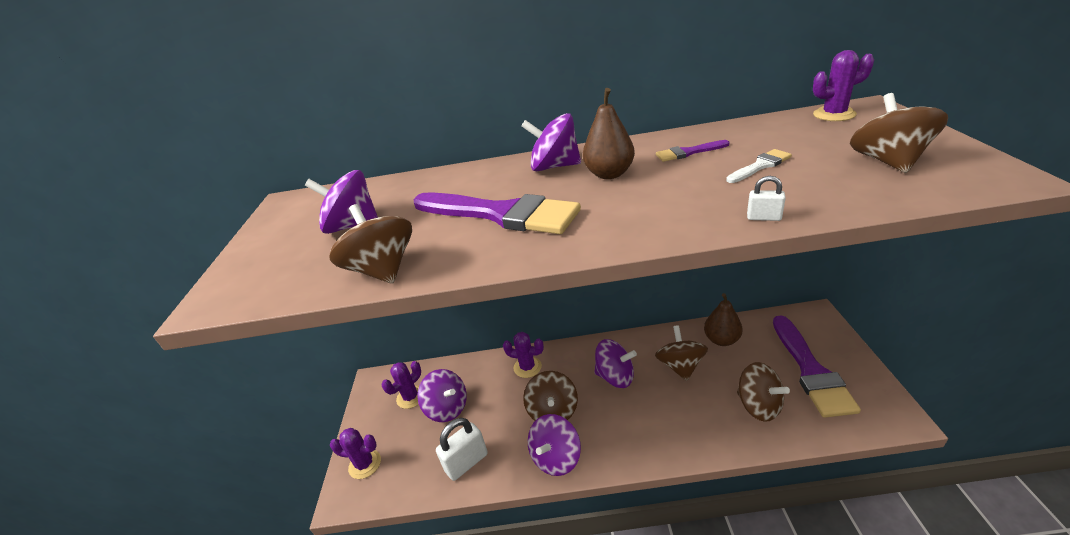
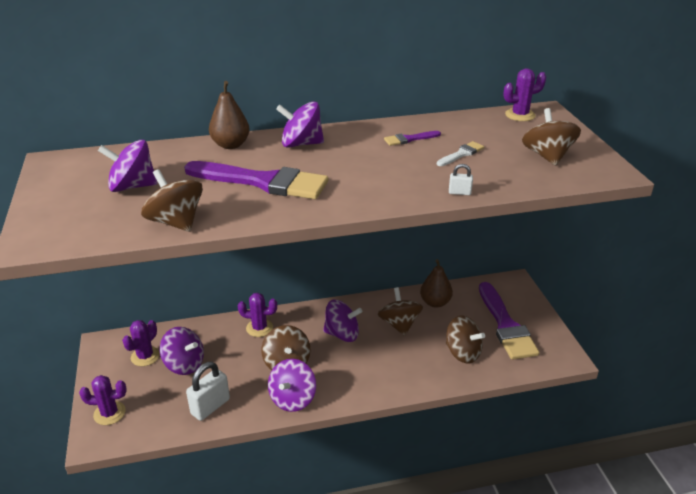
camera: 15 degrees left, 0 degrees up
(609, 174) = (347, 153): brown pear -> brown pear (230, 145)

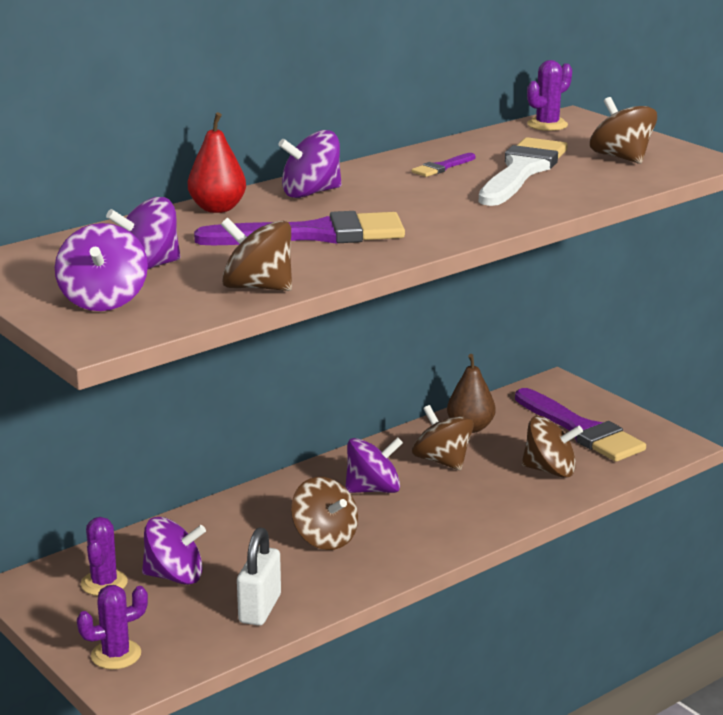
camera: 25 degrees left, 10 degrees down
(230, 145) = (217, 208): brown pear -> red pear
(259, 328) = (247, 511): purple cactus -> none
(292, 399) = (368, 571): purple spinning top -> purple spinning top (103, 300)
(459, 192) = (561, 204): white padlock -> none
(461, 154) = (522, 171): white brush -> white brush, size x2.27

